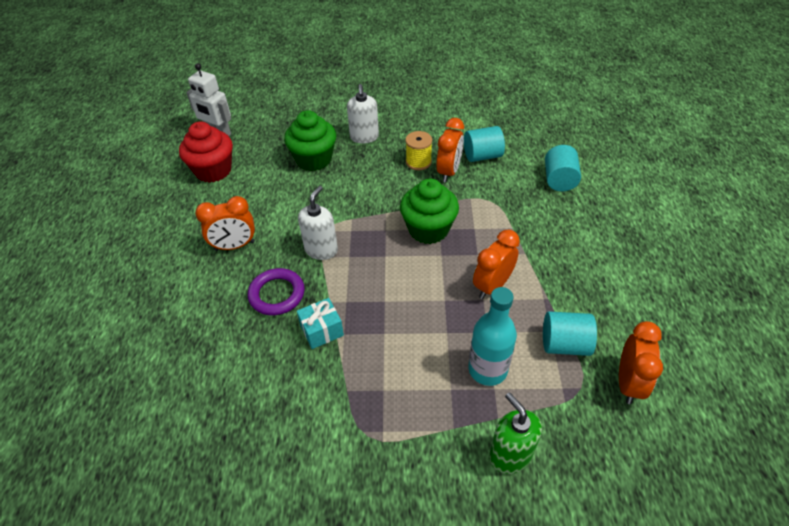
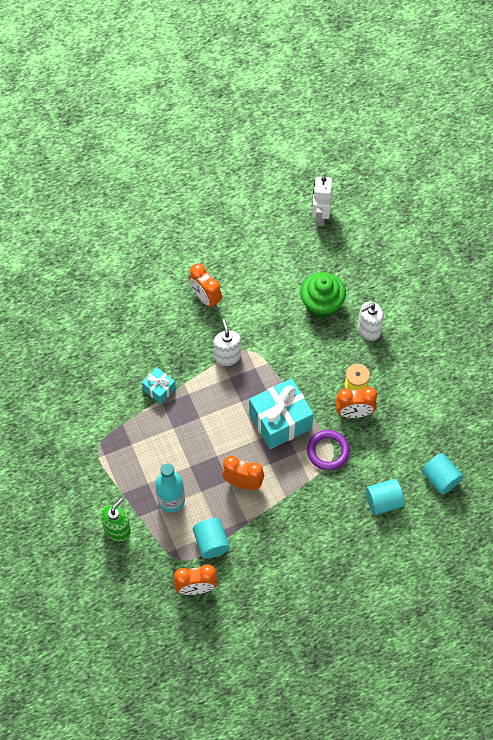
camera: 65 degrees right, 15 degrees up
(213, 170) = (274, 239): red cupcake -> none
(277, 294) = (176, 347): purple ring -> purple ring (328, 451)
(321, 250) = (227, 356): white soap dispenser -> white soap dispenser turned 105 degrees counterclockwise
(428, 229) = (280, 421): green cupcake -> turquoise gift
(482, 156) = (387, 432): turquoise cylinder -> turquoise cylinder (440, 479)

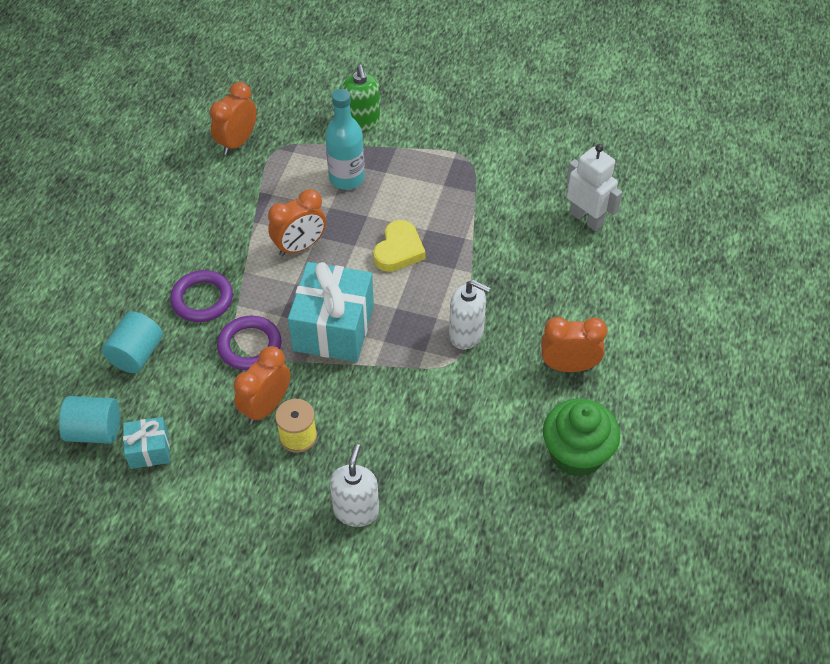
camera: 130 degrees right, 10 degrees down
(159, 389) = (486, 246): turquoise gift -> turquoise gift (149, 450)
(200, 430) = (399, 250): none -> yellow heart
(211, 542) = (267, 181): turquoise cylinder -> none
(320, 216) = (586, 591): white robot -> white robot (586, 219)
(321, 304) = (443, 484): green cupcake -> green cupcake (576, 454)
(322, 501) = (202, 299): none -> purple ring

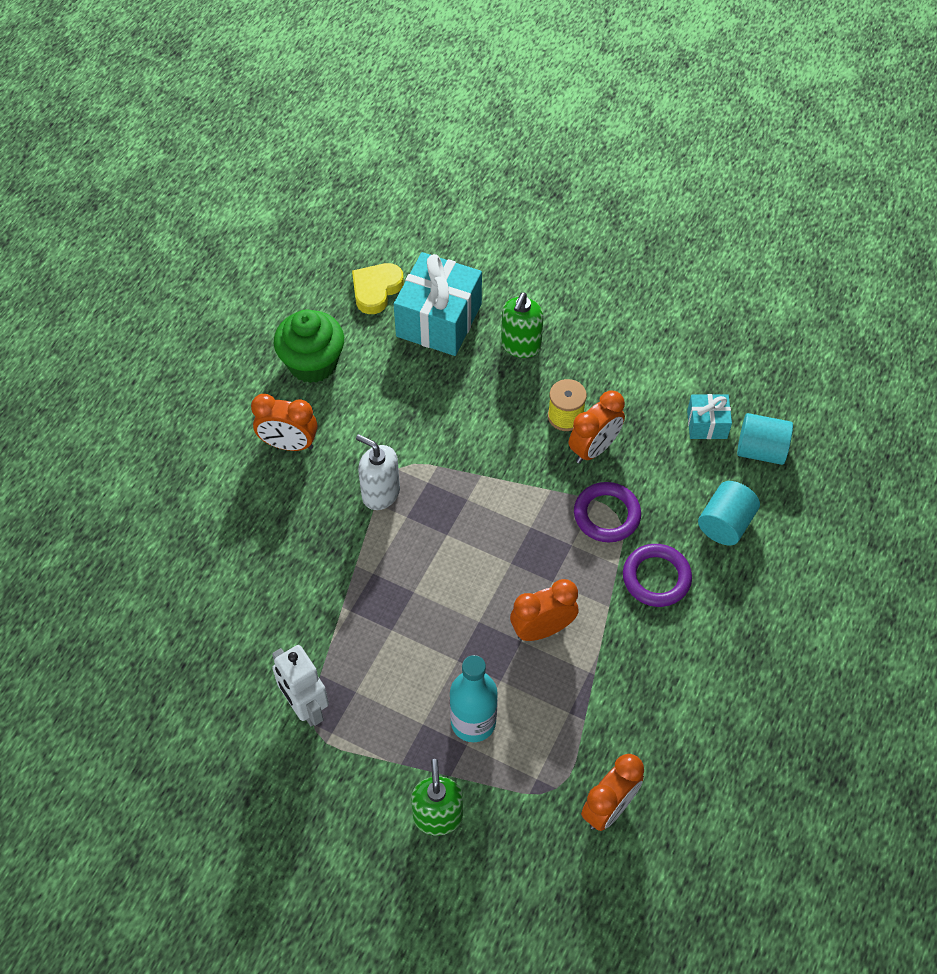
camera: 170 degrees left, 5 degrees up
(333, 328) = (517, 521): turquoise gift -> turquoise gift (439, 320)
(356, 510) = (520, 345): white soap dispenser -> green soap dispenser
(399, 250) = (429, 606): yellow heart -> yellow heart (376, 290)
(586, 219) = (202, 613): white robot -> white robot (305, 707)

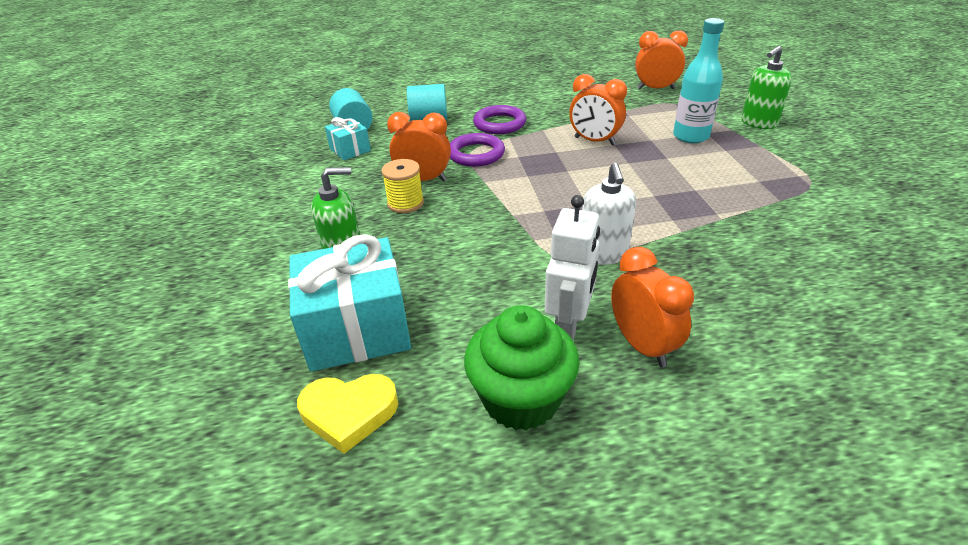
camera: 125 degrees left, 20 degrees down
(305, 707) = (809, 193): white robot -> white robot (569, 326)

